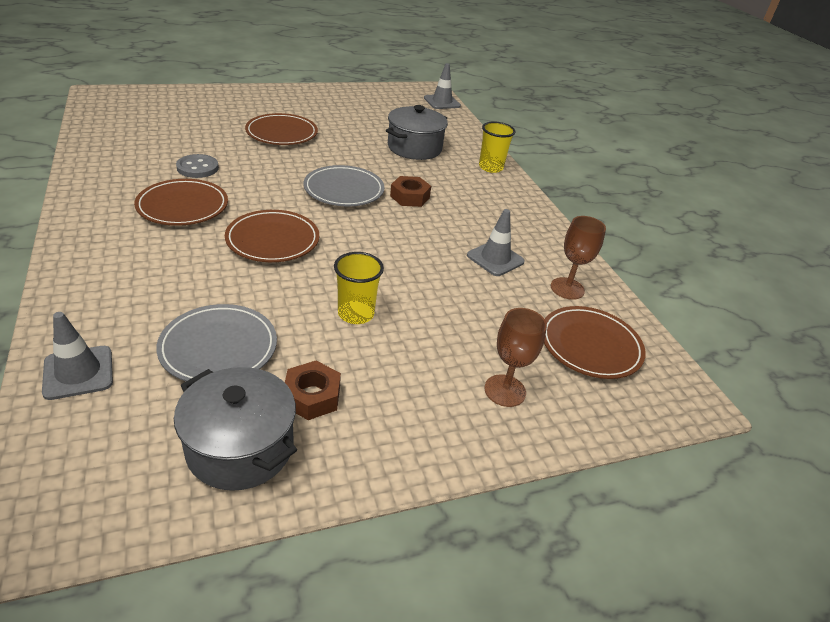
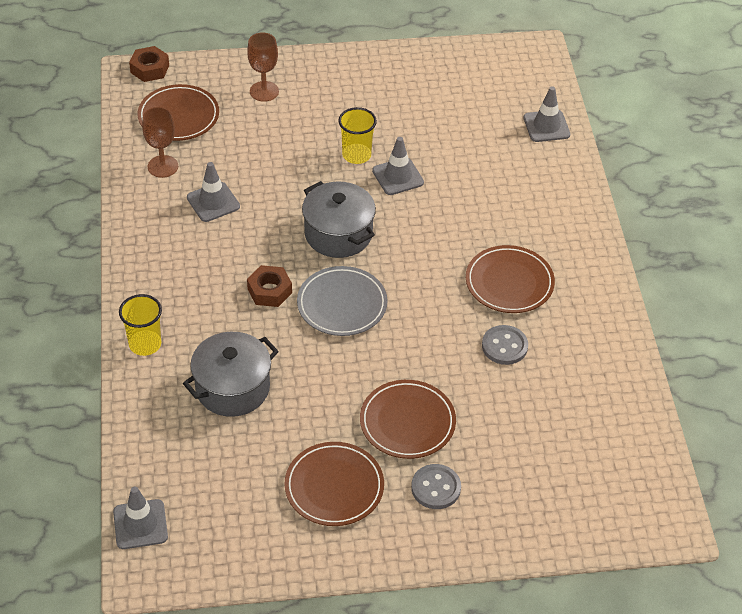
camera: 165 degrees left, 10 degrees up
(218, 347) = (459, 136): grey plate -> none
(240, 447) = (440, 76): grey pot -> grey pot (338, 234)
(261, 109) = (436, 488): none -> grey button
(273, 240) = (420, 234): brown plate -> brown plate (334, 487)
(301, 293) = (398, 176): none -> grey traffic cone
(312, 396) = (396, 99): brown nut -> brown nut (150, 69)

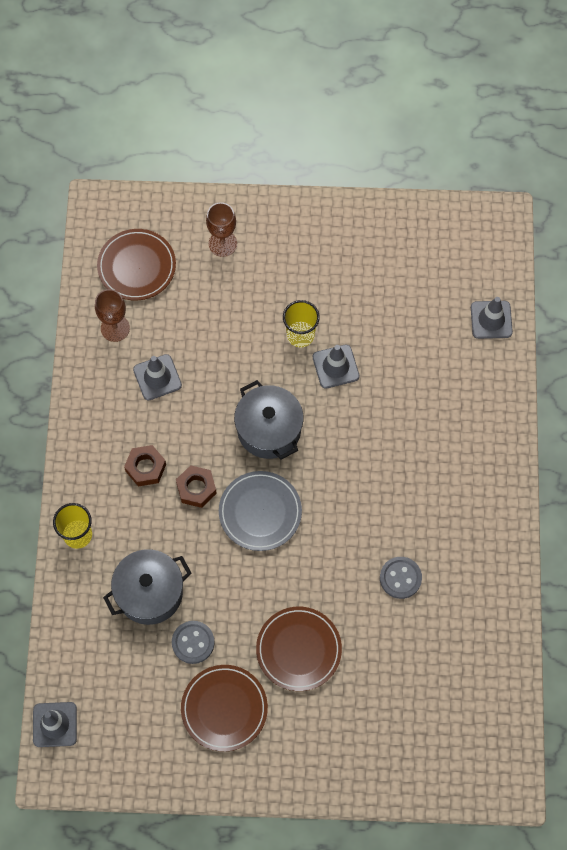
camera: 10 degrees right, 20 degrees up
(150, 69) = (115, 202): brown nut -> brown nut (145, 468)
(436, 488) = (312, 721): grey button -> grey button (193, 642)
(509, 283) = (418, 506): brown plate -> none

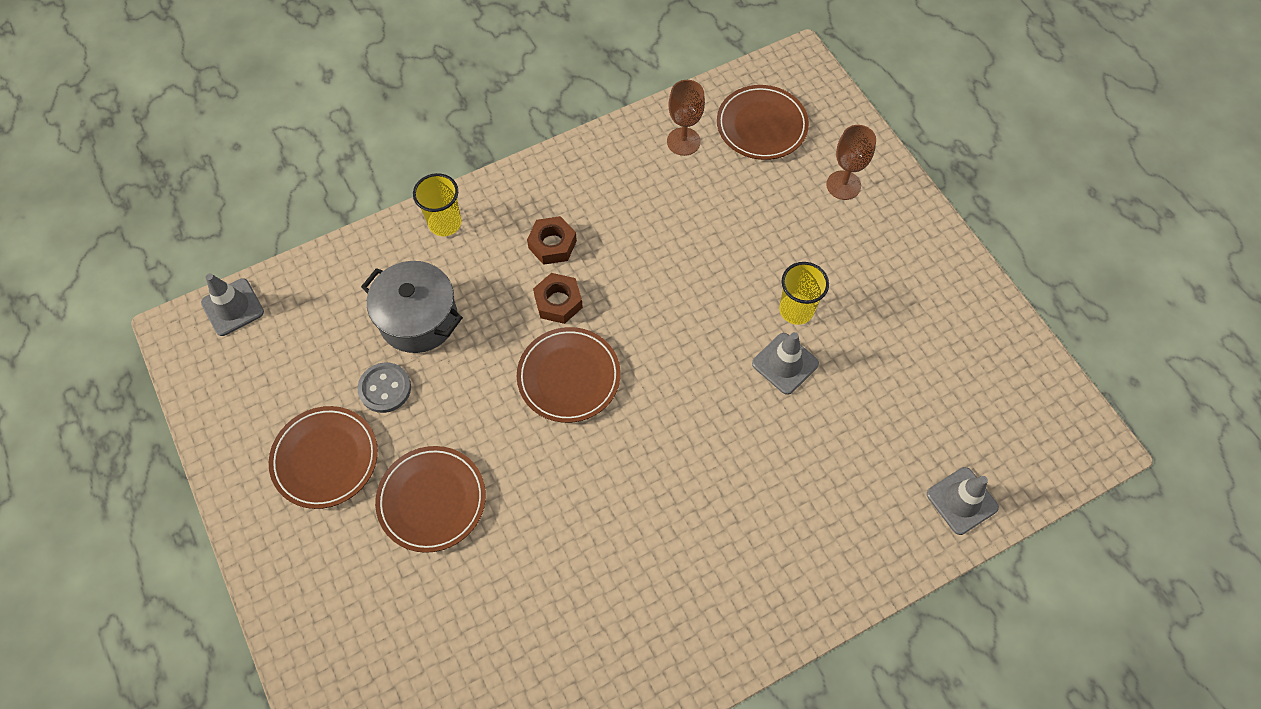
camera: 60 degrees right, 5 degrees down
(157, 377) = (656, 204): grey traffic cone -> none
(260, 512) = (569, 377): grey plate -> brown plate
(269, 429) = (668, 336): grey pot -> none
(400, 578) = (578, 567): grey button -> none

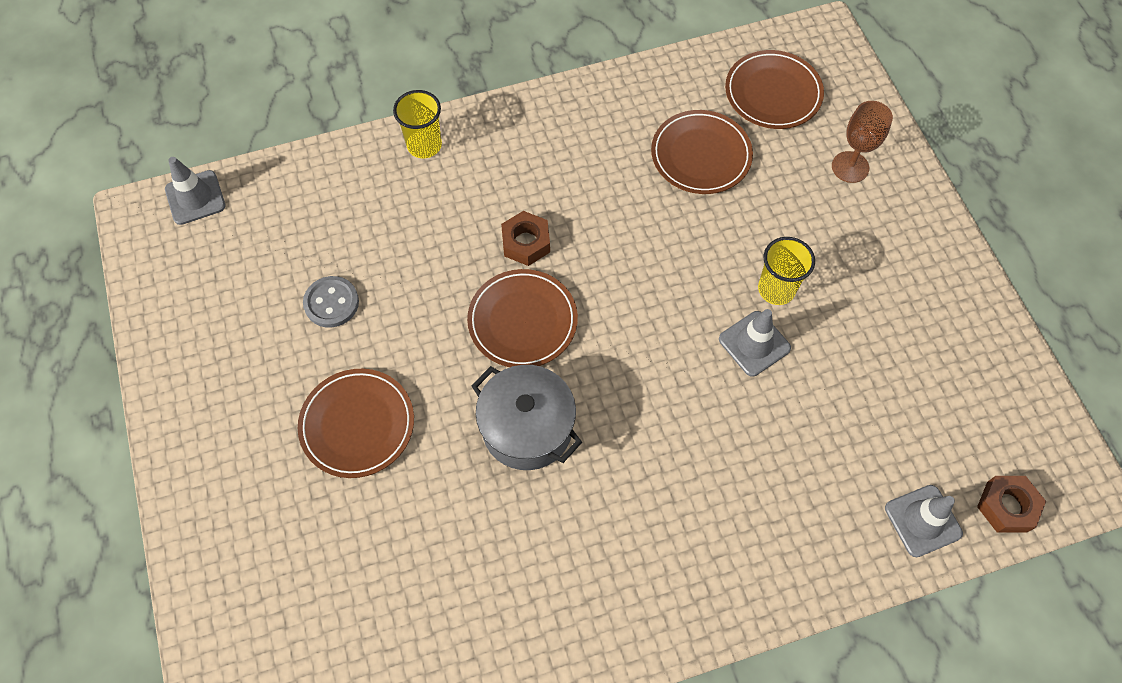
camera: 10 degrees right, 0 degrees up
(325, 459) = (257, 364): brown plate -> brown plate (701, 155)
(418, 319) = (379, 238): grey pot -> grey pot (527, 428)
(552, 244) = (530, 183): brown nut -> brown nut (1006, 506)
(683, 141) = (687, 98): brown goblet -> none

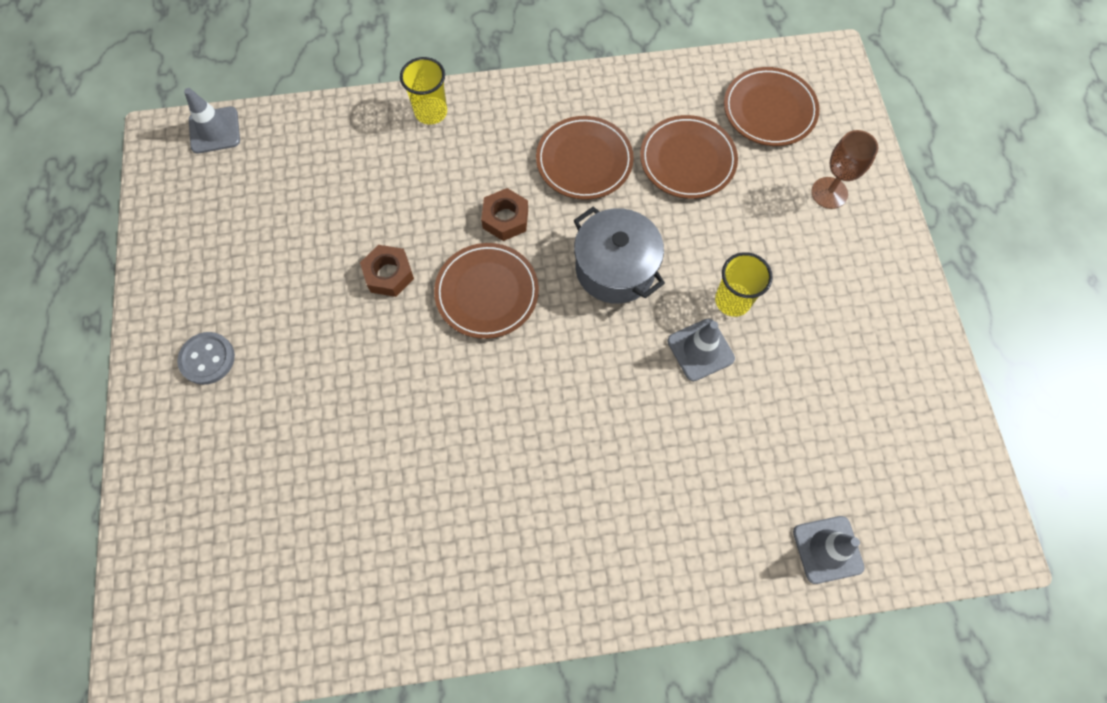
camera: 10 degrees right, 5 degrees up
(331, 303) = (316, 247): grey button -> grey button (207, 359)
(357, 425) = (316, 365): brown plate -> brown plate (584, 161)
(527, 428) = (470, 395): grey pot -> grey pot (615, 268)
(1006, 506) = (913, 550): brown nut -> brown nut (389, 274)

